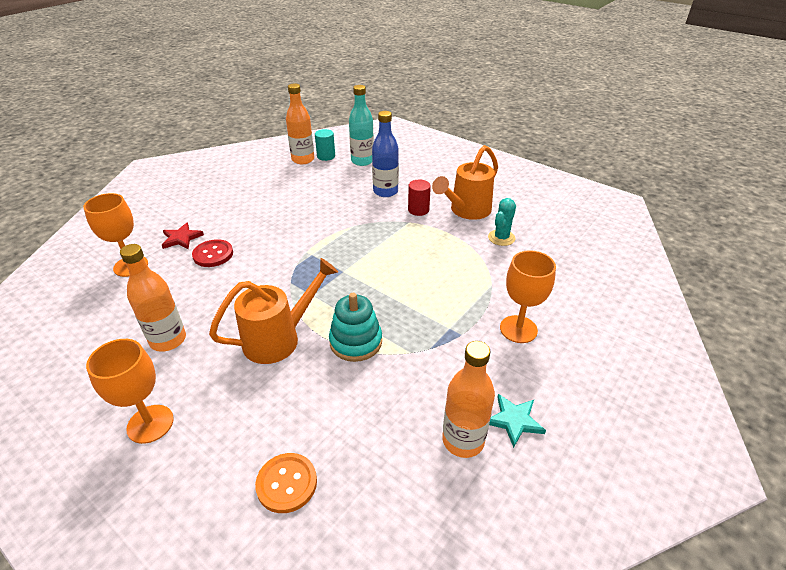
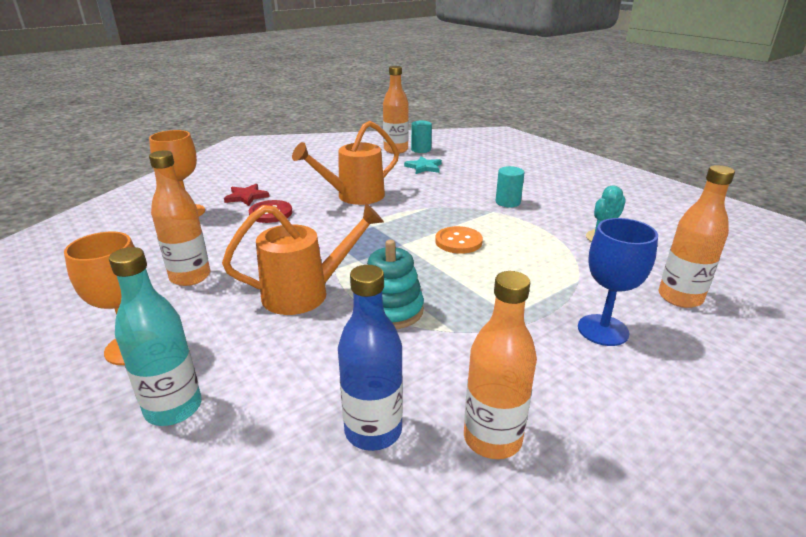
camera: 15 degrees right, 10 degrees down
(287, 483) = (249, 438): orange button -> orange button (458, 241)
(362, 161) = (458, 157): turquoise bottle -> turquoise bottle (173, 408)
(385, 191) = (475, 183): blue bottle -> blue bottle (373, 430)
(418, 210) = (507, 202): red cylinder -> turquoise cylinder
(466, 211) = (565, 209): orange watering can -> orange watering can (354, 196)
(514, 420) = (572, 430): turquoise star -> turquoise star (424, 167)
(518, 329) = (603, 330): orange goblet -> blue goblet
(566, 288) = (680, 297): none -> orange bottle

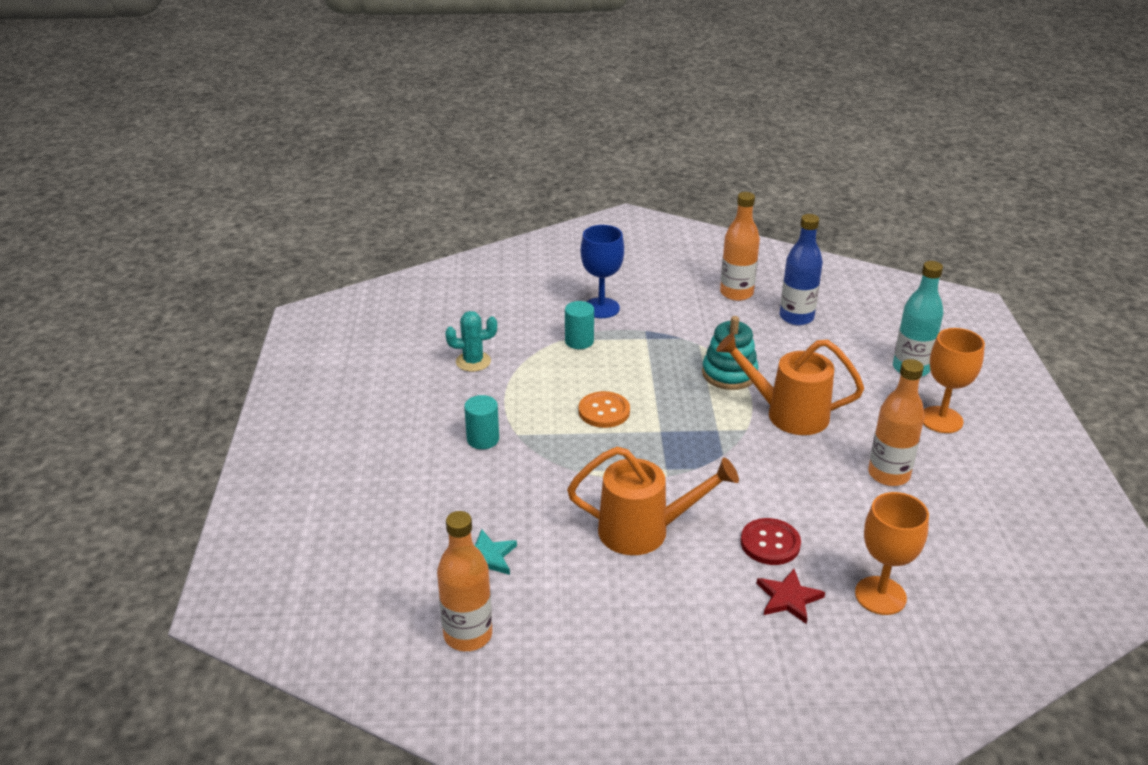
camera: 145 degrees left, 5 degrees up
(421, 150) = (428, 614): turquoise cylinder -> turquoise cylinder (579, 341)
(680, 297) = (514, 303): orange bottle -> none

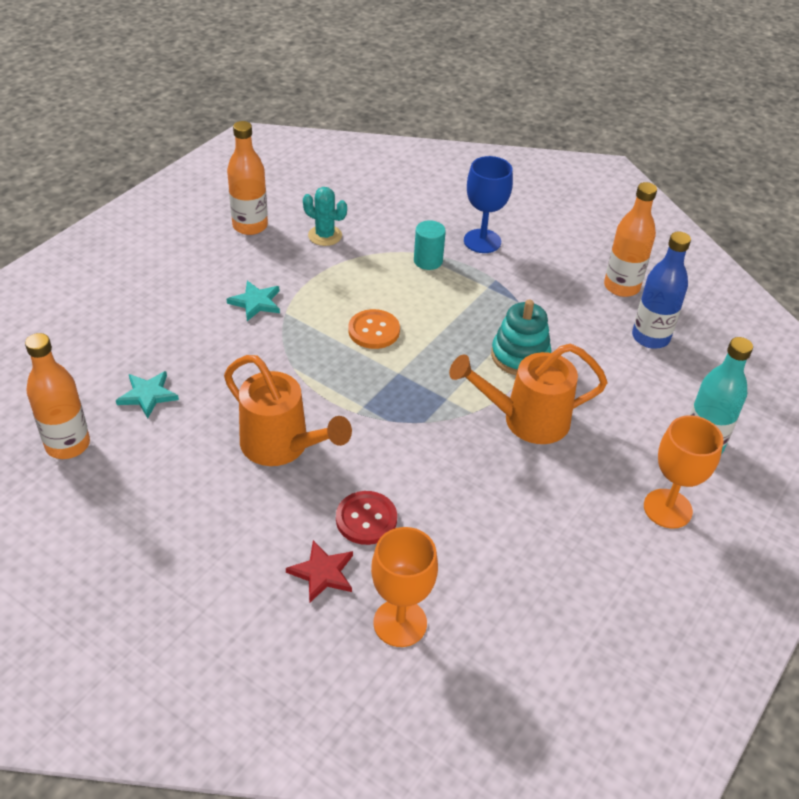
camera: 35 degrees right, 10 degrees up
(483, 439) = (256, 302): turquoise cylinder -> turquoise star
(788, 414) = (526, 420): orange watering can -> orange watering can turned 60 degrees counterclockwise
(888, 474) = (548, 527): orange bottle -> orange bottle (250, 226)

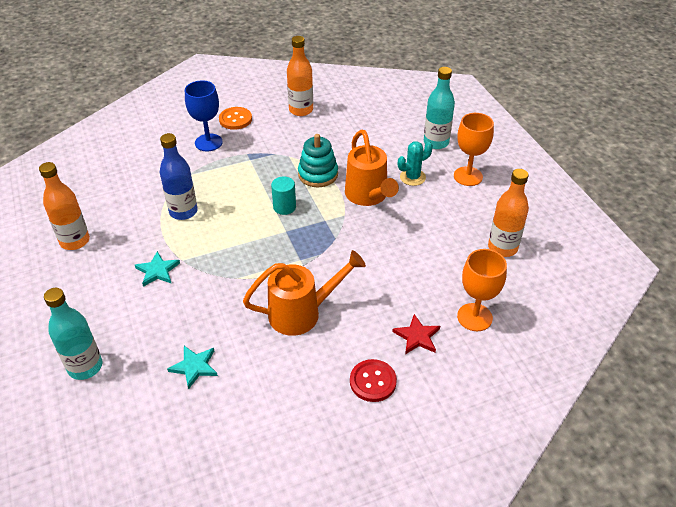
camera: 55 degrees left, 0 degrees up
(68, 445) = (203, 434): orange bottle -> orange bottle (502, 248)
(99, 318) = (85, 367): none -> turquoise bottle
(325, 235) = (127, 208): turquoise cactus -> turquoise cactus (412, 177)
(366, 519) = (390, 298): red button -> red button (373, 381)
(374, 331) = (240, 225): orange button -> orange button (235, 119)
(428, 261) = (202, 173): turquoise cylinder -> turquoise cylinder (284, 207)
(526, 420) = (368, 196): orange watering can -> orange watering can turned 45 degrees counterclockwise
(650, 337) = (348, 120): blue bottle -> blue bottle (183, 211)

